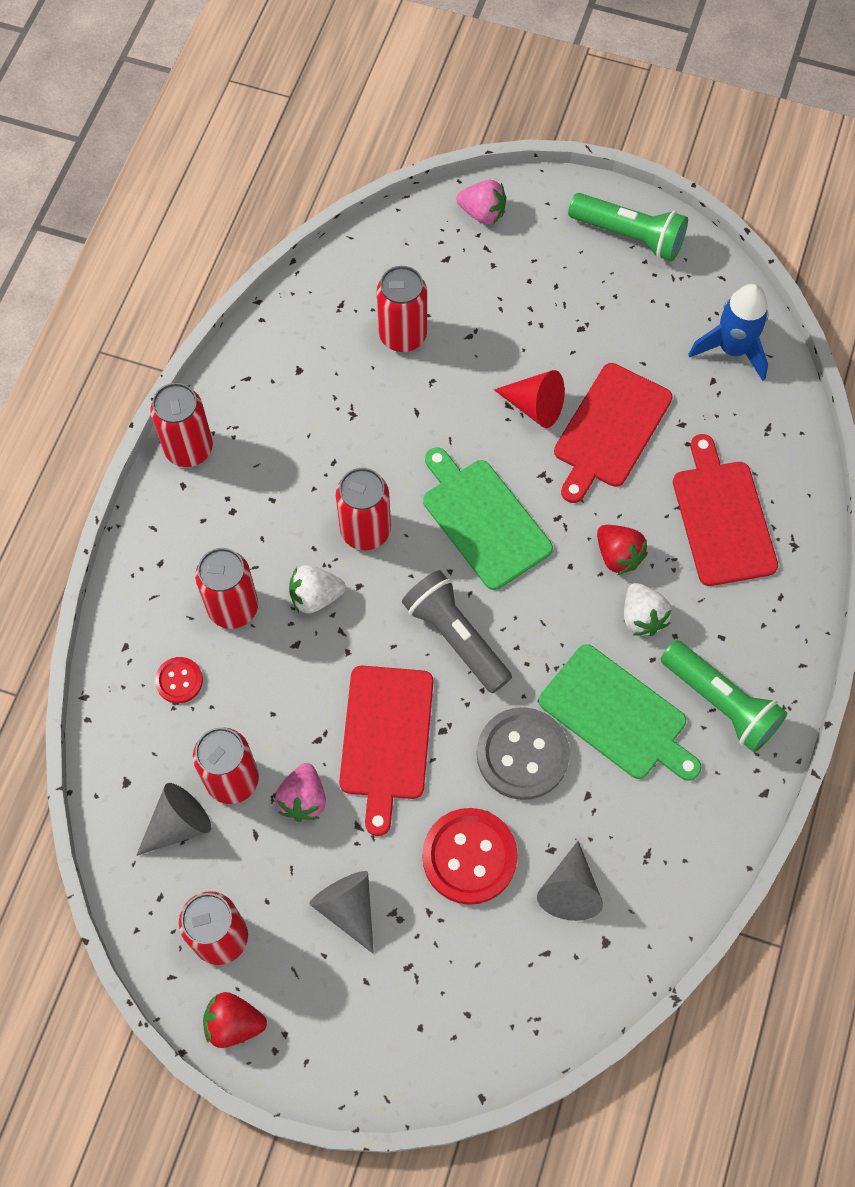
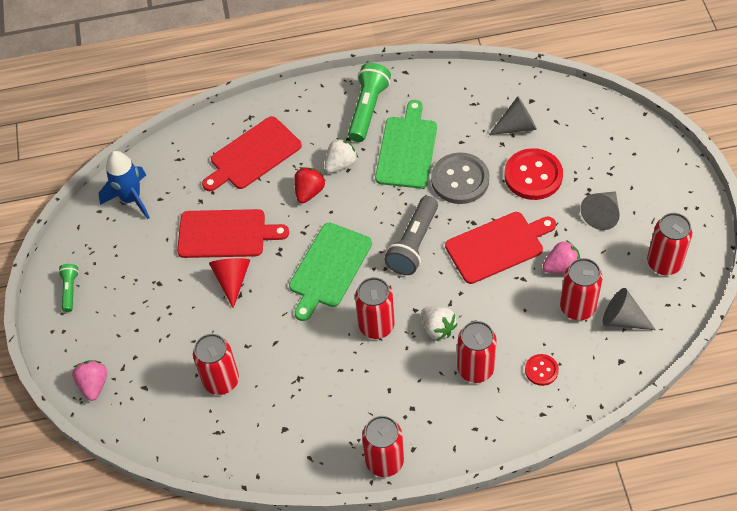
camera: 115 degrees left, 10 degrees down
(234, 1023) = (699, 232): red strawberry -> none
(629, 236) = (70, 290): green flashlight -> green flashlight, size x0.55

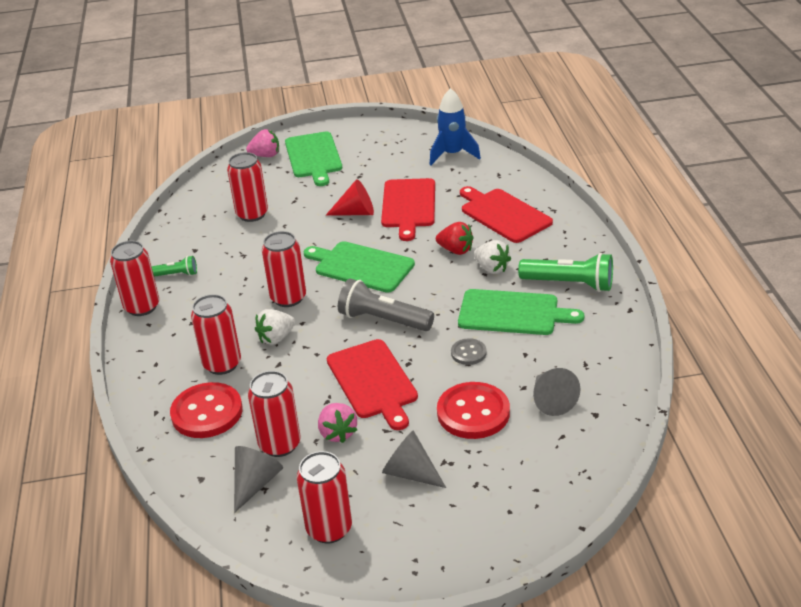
camera: 90 degrees right, 20 degrees down
(70, 290) = (359, 136): green flashlight -> green flashlight (175, 275)
(108, 333) = (313, 157): none -> green cutting board
(460, 180) = (468, 353): grey button -> grey button, size x0.52
(541, 370) = (207, 412): red button -> red button, size x1.92

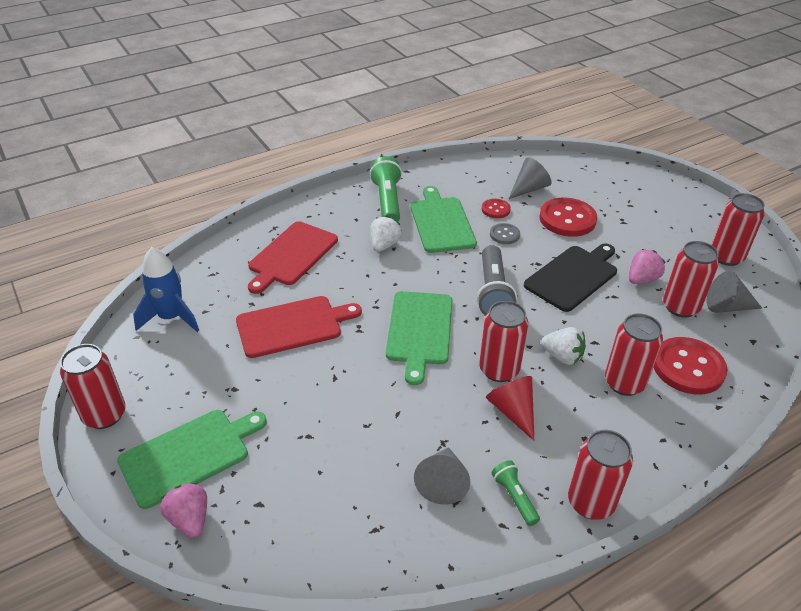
camera: 115 degrees left, 5 degrees up
(252, 214) = (353, 470): red can -> red can (104, 415)
(356, 213) = (319, 366): red cone -> red cone (513, 411)
(373, 382) = (573, 276): red cutting board -> black cutting board
(410, 473) = (646, 234): grey cone -> grey cone (442, 482)
(456, 250) = (364, 273): red strawberry -> none
(519, 359) = (495, 209): none -> red button

